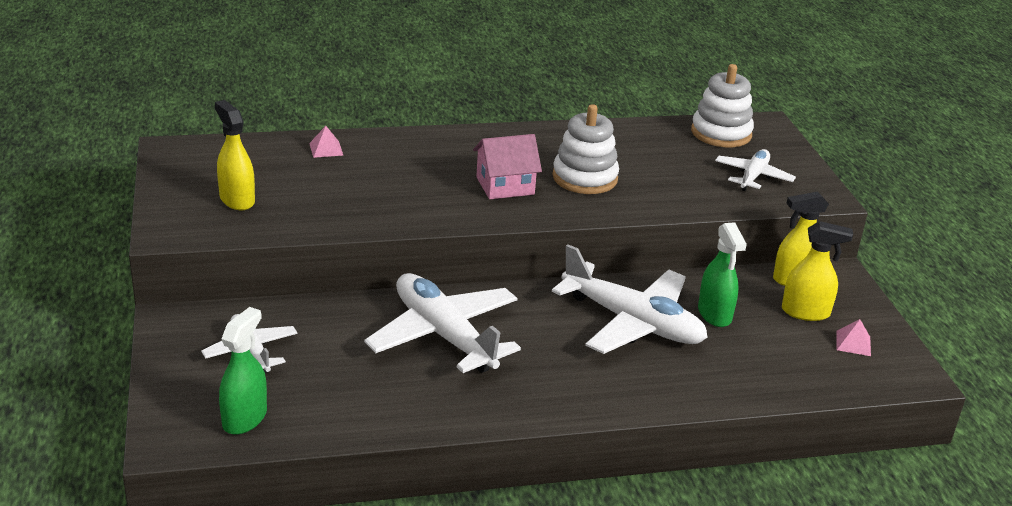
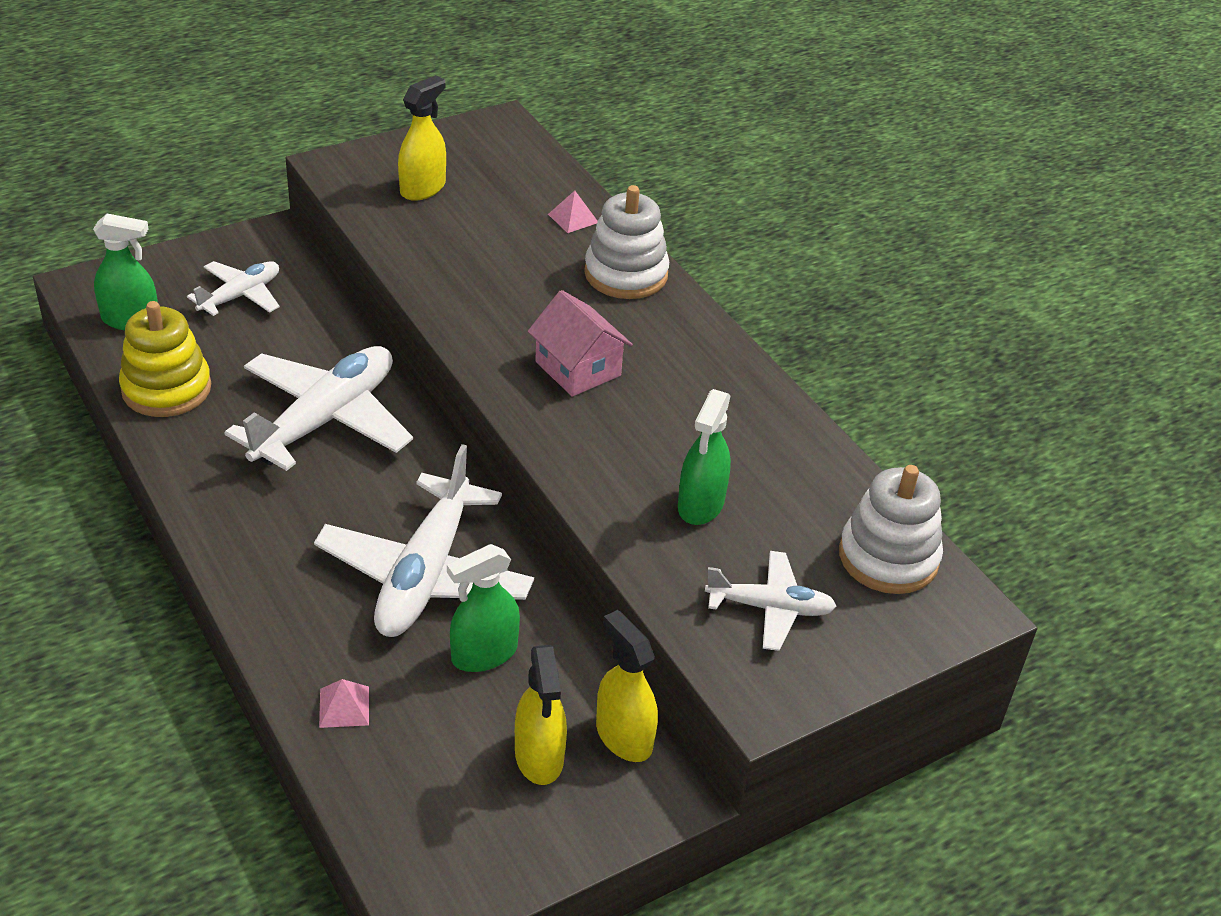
camera: 70 degrees right, 10 degrees up
(359, 411) = (166, 389): none -> yellow stacking toy
(585, 178) = (646, 434): white stacking toy -> white stacking toy (626, 274)
(658, 176) = (700, 505): none -> green spray bottle
(853, 343) = (483, 821): pink pyramid -> pink pyramid (344, 707)

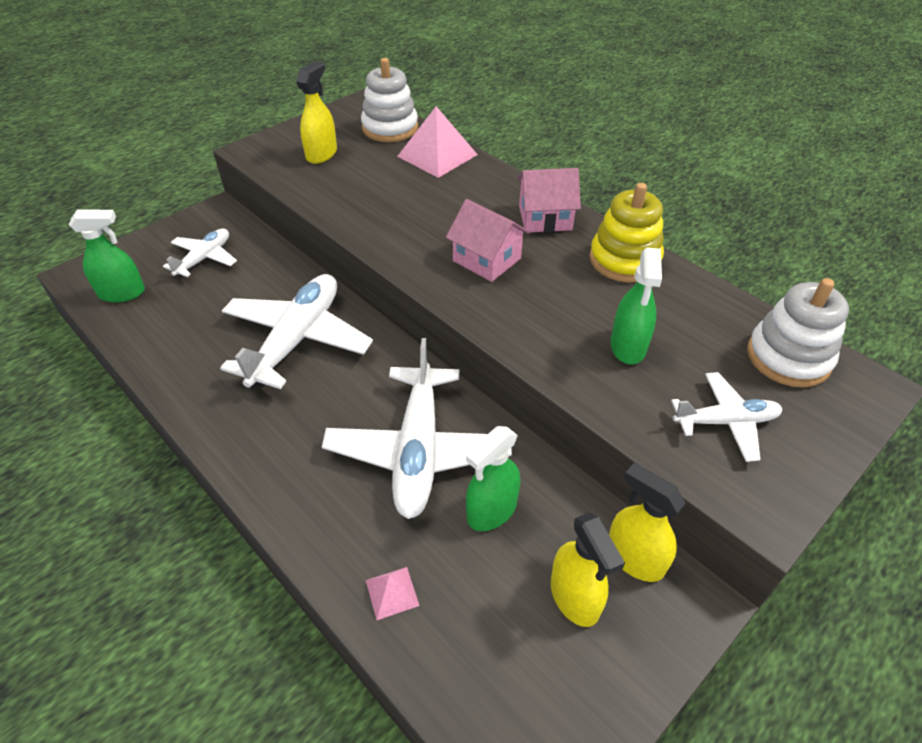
camera: 10 degrees left, 5 degrees up
(166, 389) = (163, 341): yellow stacking toy -> yellow stacking toy (624, 260)
(573, 218) = (437, 155): pink pyramid -> pink pyramid, size x2.10
(626, 274) = (491, 186): white stacking toy -> white stacking toy (390, 128)
(676, 331) = (545, 218): none -> pink house

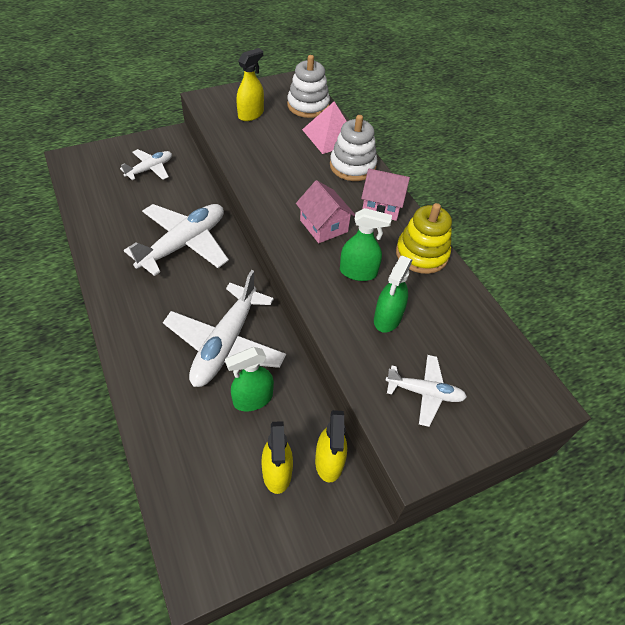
camera: 15 degrees right, 5 degrees up
(122, 293) = (89, 179): green spray bottle -> green spray bottle (358, 272)
(392, 593) = (166, 429): pink pyramid -> none
(634, 558) = (329, 462): yellow spray bottle -> yellow spray bottle turned 150 degrees counterclockwise
(788, 357) = (499, 362): white stacking toy -> white stacking toy (352, 166)

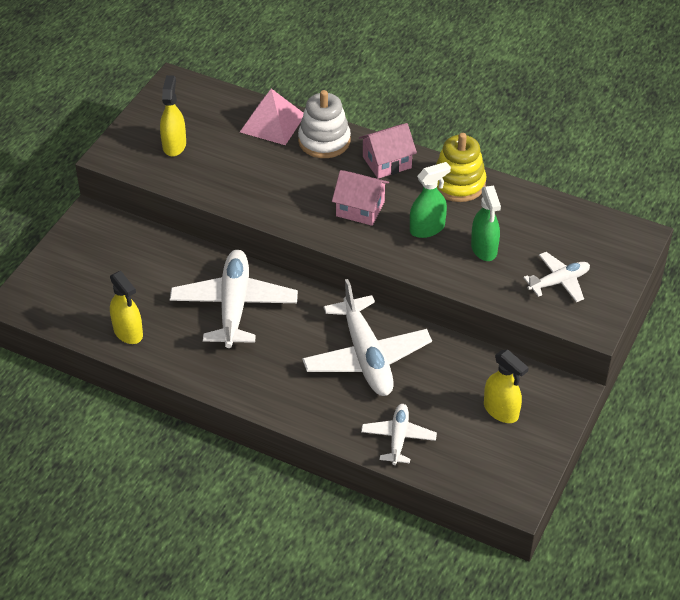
camera: 35 degrees left, 5 degrees down
(150, 169) = (112, 261): white plane -> white plane (398, 438)
(252, 399) = (431, 379): green spray bottle -> none
(308, 106) = (216, 104): white stacking toy -> none
(329, 462) = (528, 380): yellow spray bottle -> yellow spray bottle (128, 332)

